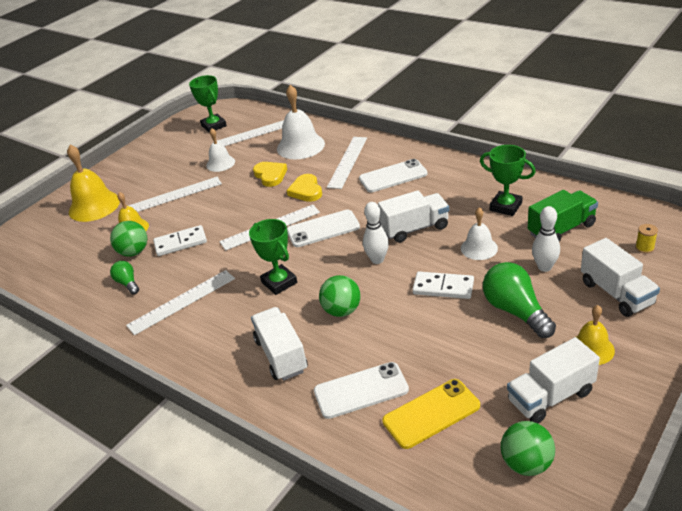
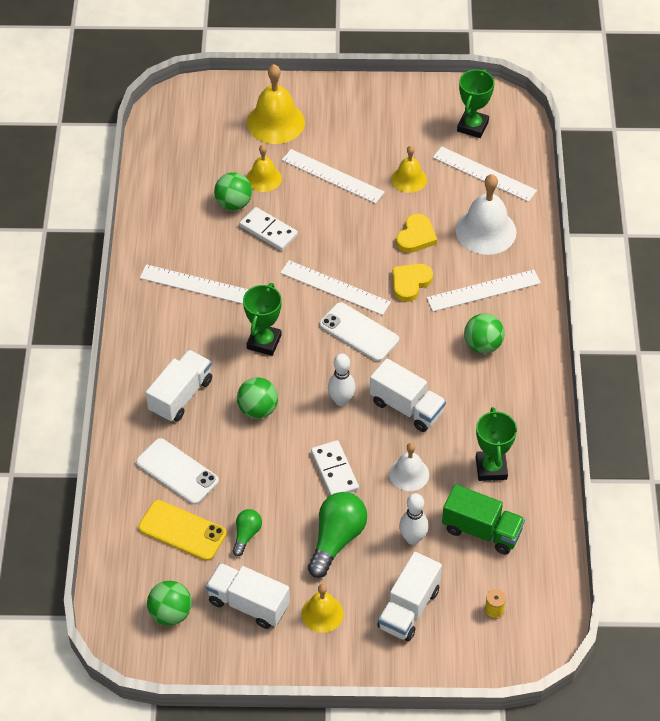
camera: 50 degrees right, 15 degrees up
(127, 283) = (193, 229): green light bulb -> green light bulb (246, 535)
(220, 163) = (409, 179): white bell -> yellow bell
(393, 176) = (482, 345): white phone -> green ball

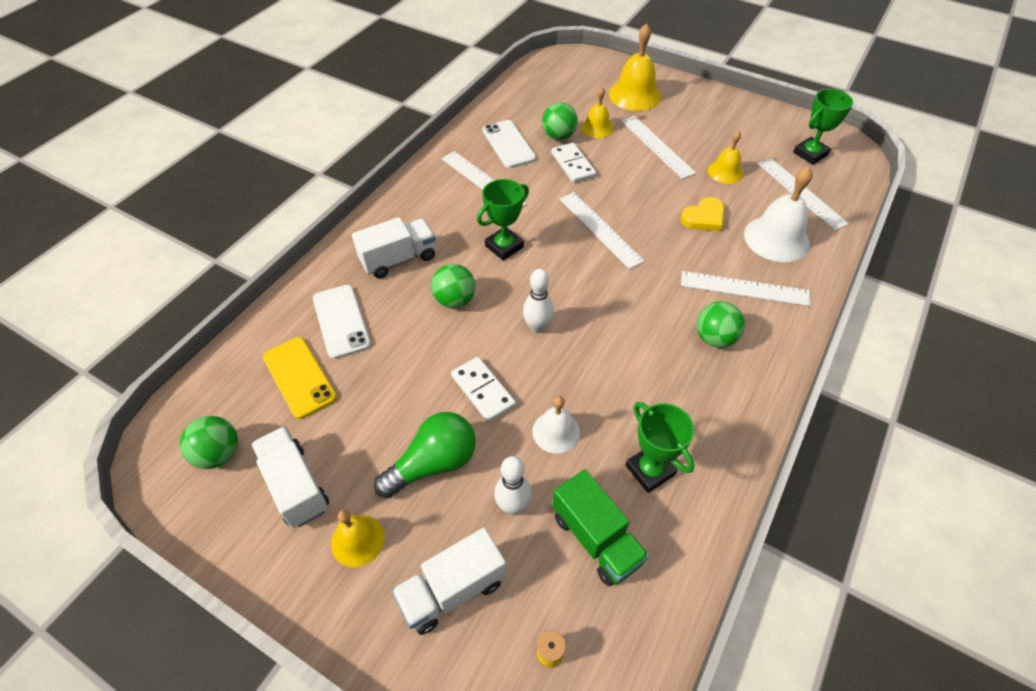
camera: 30 degrees right, 0 degrees up
(246, 535) = (352, 412): green light bulb -> none
(334, 471) = (483, 391): white domino -> white domino turned 45 degrees counterclockwise
(359, 332) = (596, 274): white phone -> white phone (508, 144)
(406, 407) = (597, 363): white truck -> none
(410, 283) = (674, 253): yellow heart -> none
(491, 468) = (650, 470): green trophy -> green trophy turned 60 degrees counterclockwise

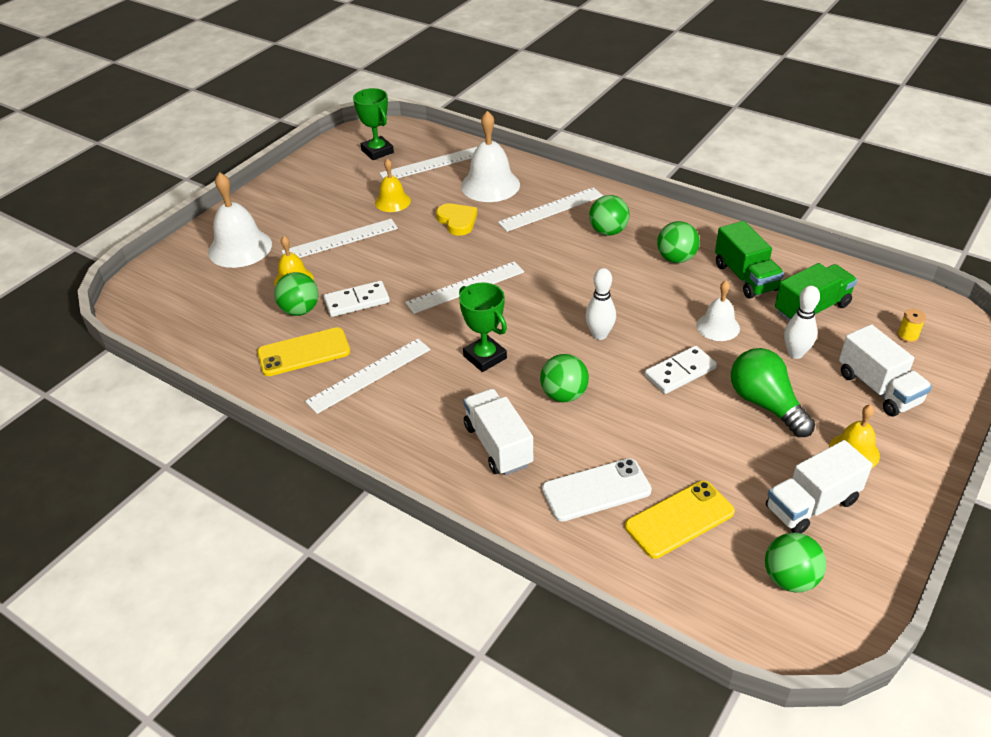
camera: 85 degrees left, 10 degrees down
(508, 144) = (304, 352): white phone -> yellow phone
(635, 95) = (240, 248): yellow bell -> white bell
(650, 470) = (745, 277): green trophy -> green truck
(675, 400) = (676, 258): none -> green ball
(744, 288) = (551, 209): white ruler -> white ruler turned 45 degrees clockwise

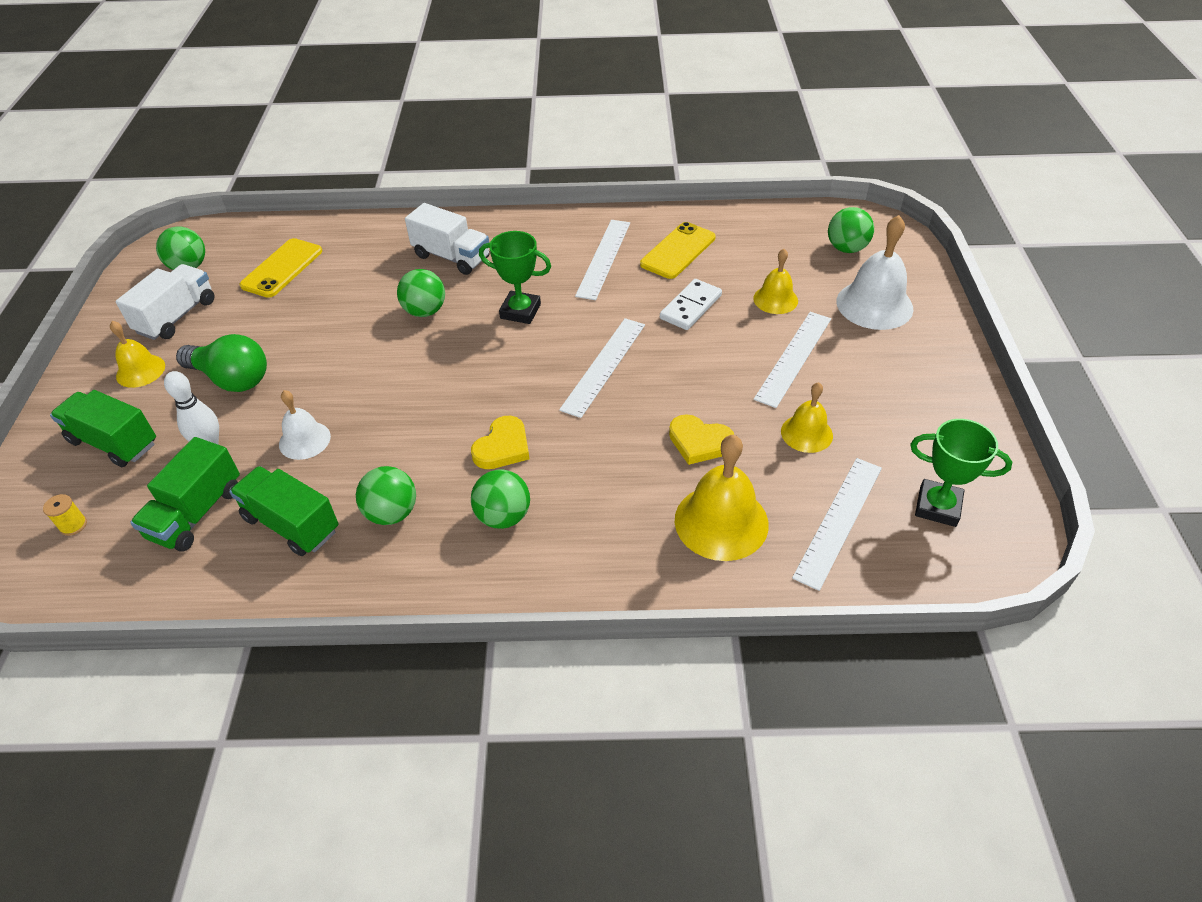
camera: 145 degrees right, 5 degrees up
(300, 310) = (729, 278): green ball -> green ball (846, 248)
(490, 185) = (721, 522): white bell -> yellow bell
(551, 209) = (604, 518): white ruler -> none
(579, 266) = (503, 447): none -> yellow heart
(596, 490) = (355, 261): white phone -> none
(599, 335) = (427, 377): white bowling pin -> none
(680, 372) = (326, 374): white domino -> none
(878, 388) = (114, 442): white truck -> green truck

